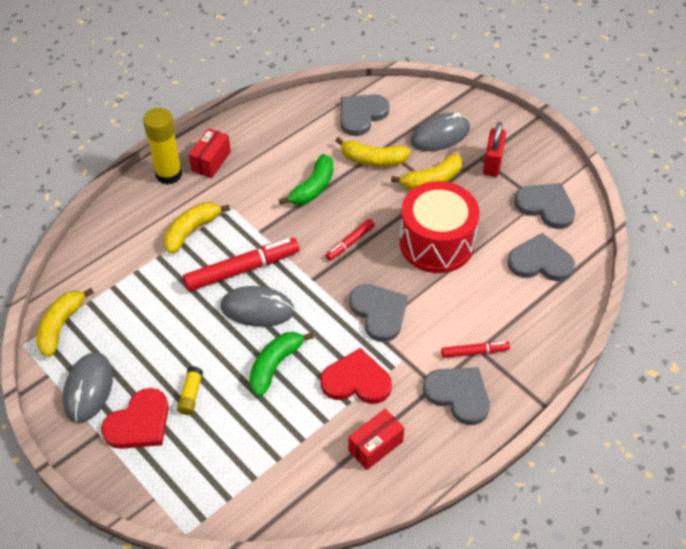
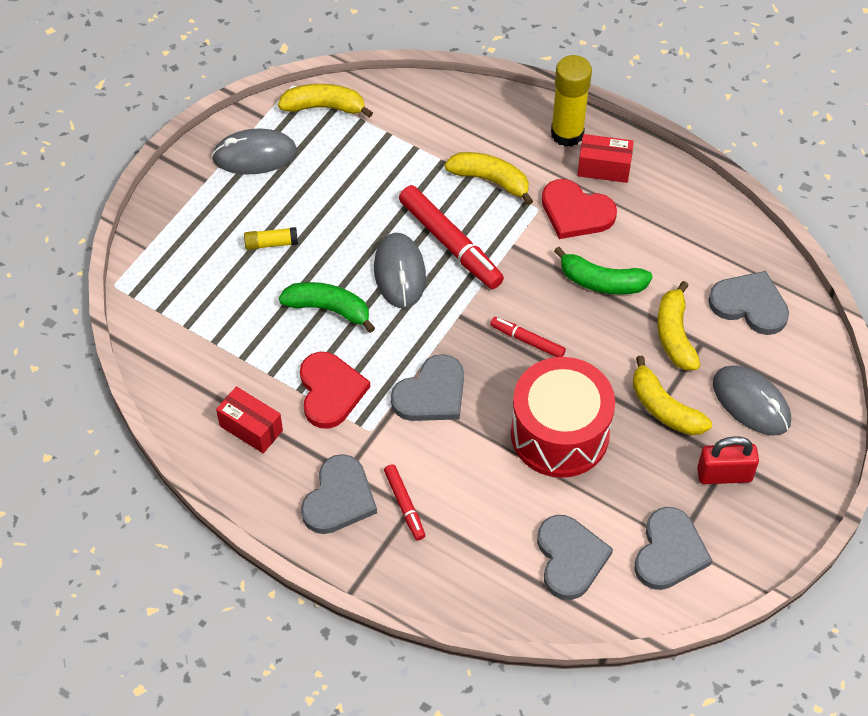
camera: 75 degrees right, 5 degrees up
(139, 423) = (226, 210): red heart -> red heart (576, 212)

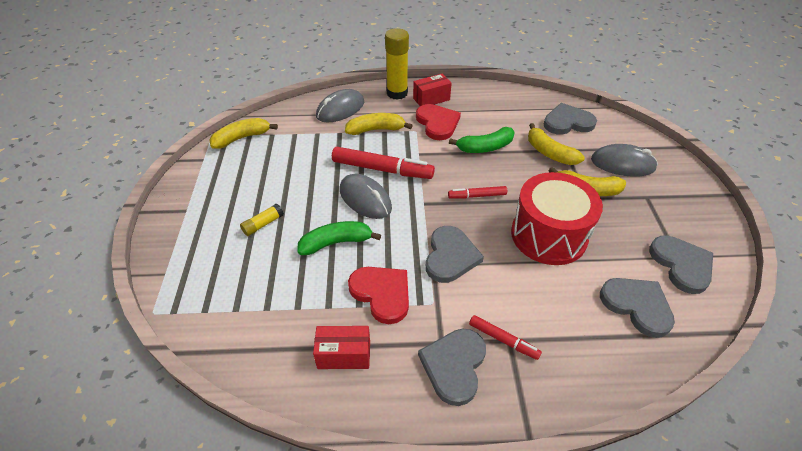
camera: 35 degrees left, 10 degrees down
(255, 155) = (213, 181): grey mouse -> grey mouse (340, 109)
(339, 498) = (454, 366): grey heart -> grey heart turned 150 degrees counterclockwise
(576, 212) = (437, 123): red heart -> red heart turned 105 degrees counterclockwise
(724, 475) = (654, 205): red padlock -> none

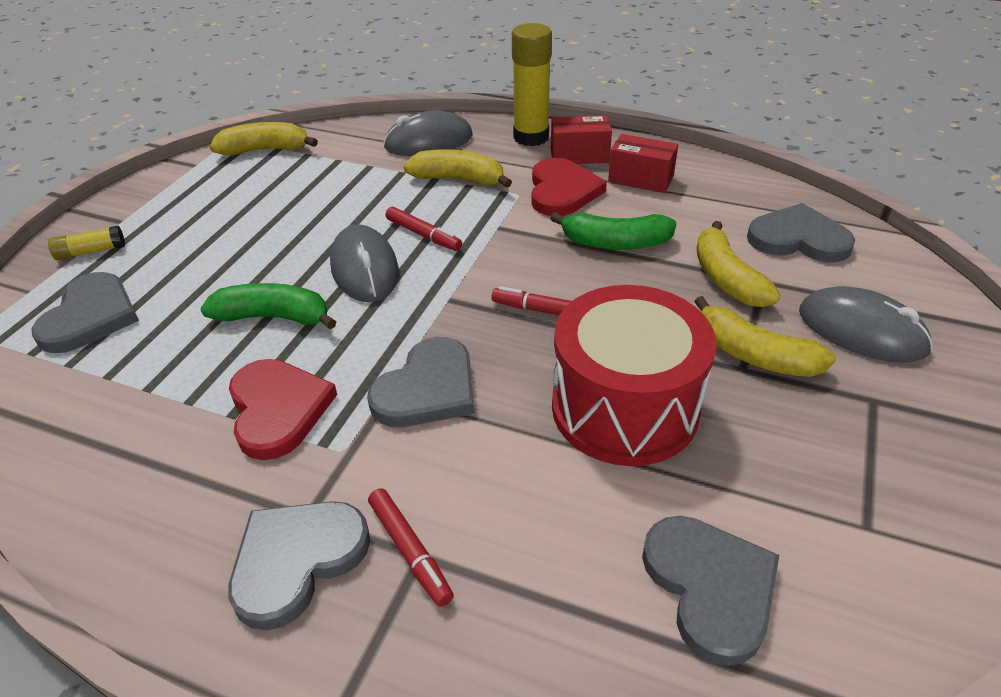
camera: 25 degrees right, 5 degrees down
(263, 224) = (198, 264): yellow glue stick -> yellow glue stick (91, 251)
(344, 355) = (151, 478): red box -> red box (641, 179)
(382, 169) = (423, 235): red marker -> red marker, size x0.54
(681, 265) = (864, 545): grey heart -> grey heart (90, 316)

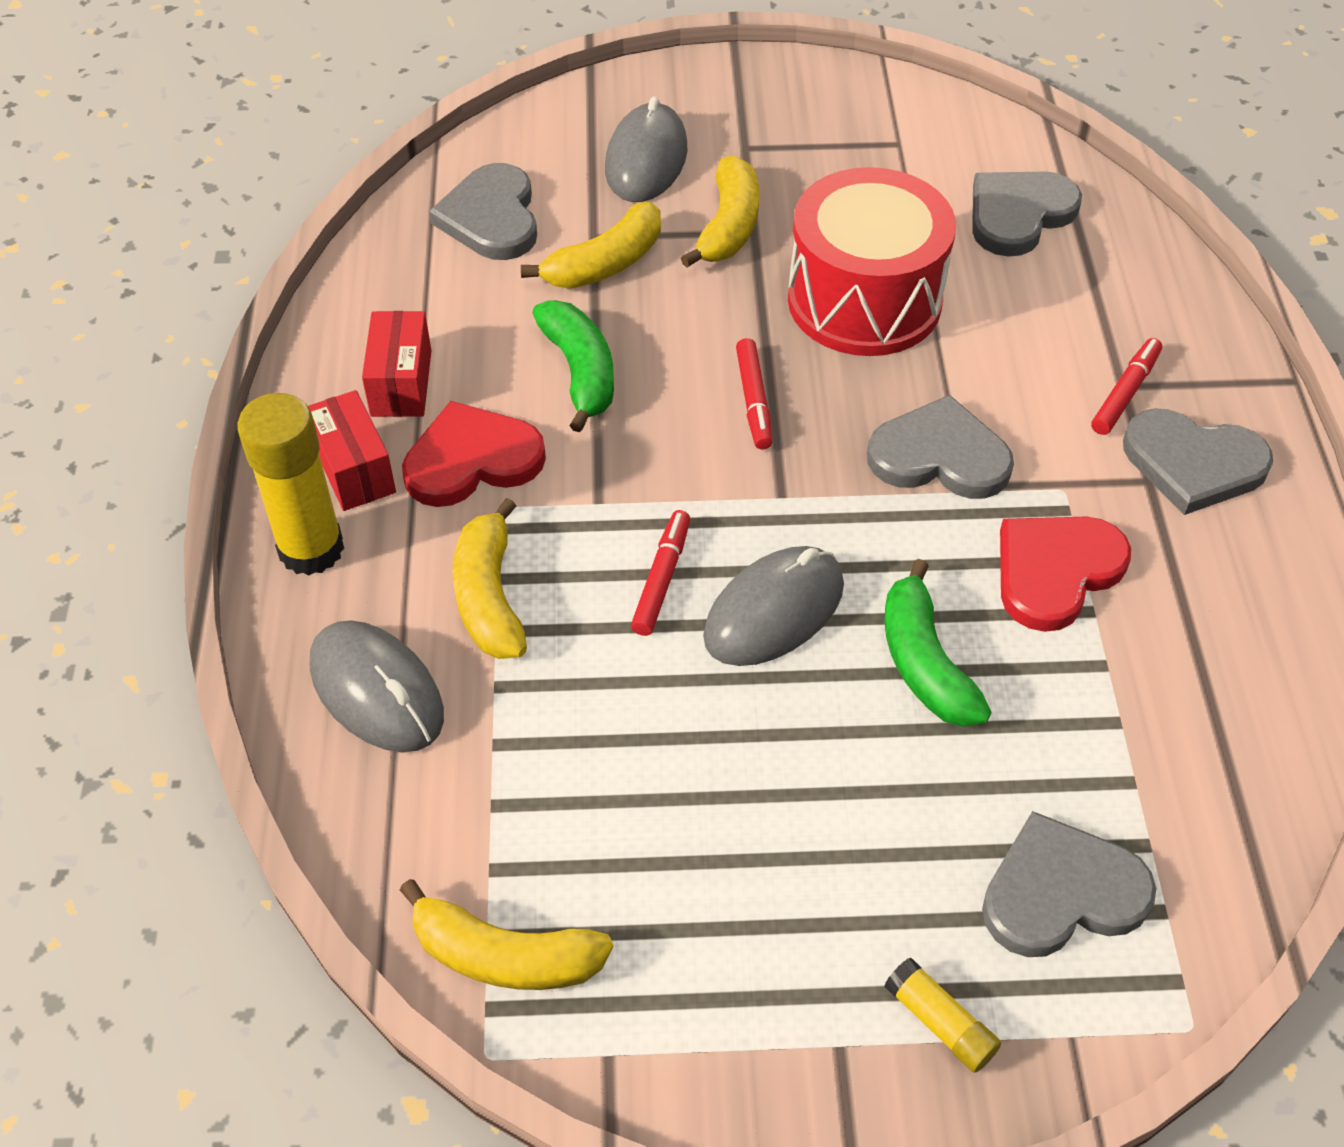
camera: 115 degrees left, 10 degrees up
(265, 150) = (504, 955): yellow banana -> yellow banana turned 45 degrees counterclockwise

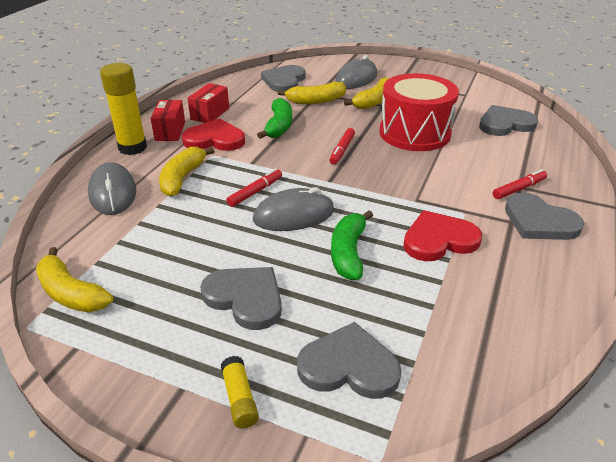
camera: 25 degrees right, 15 degrees down
(939, 456) = (411, 187): grey heart -> grey heart (245, 298)

